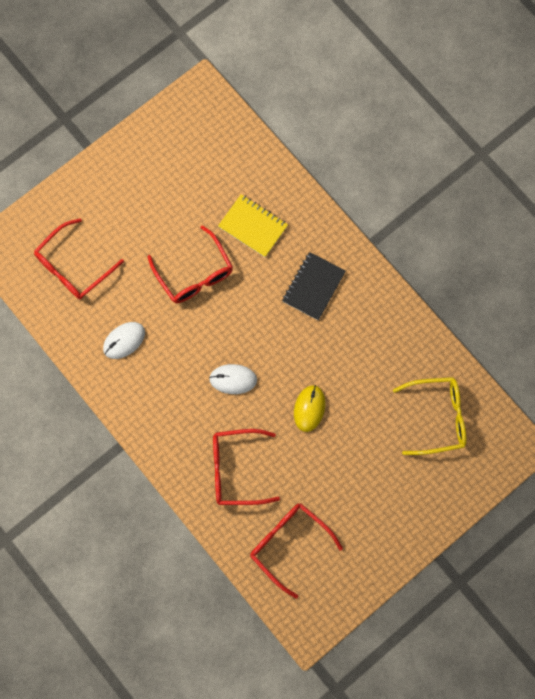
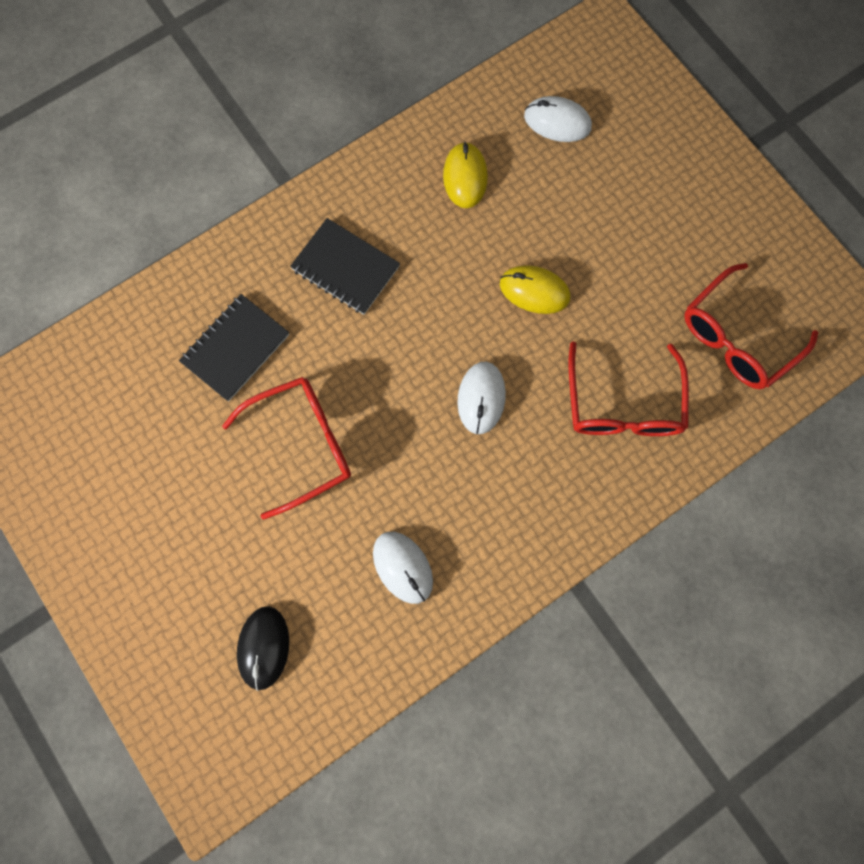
camera: 85 degrees left, 0 degrees up
(73, 267) = (264, 647): red glasses -> black mouse
(253, 226) = (236, 348): yellow notebook -> black notebook
(387, 357) = (465, 177): none -> yellow mouse
(437, 417) = (557, 122): yellow glasses -> white mouse

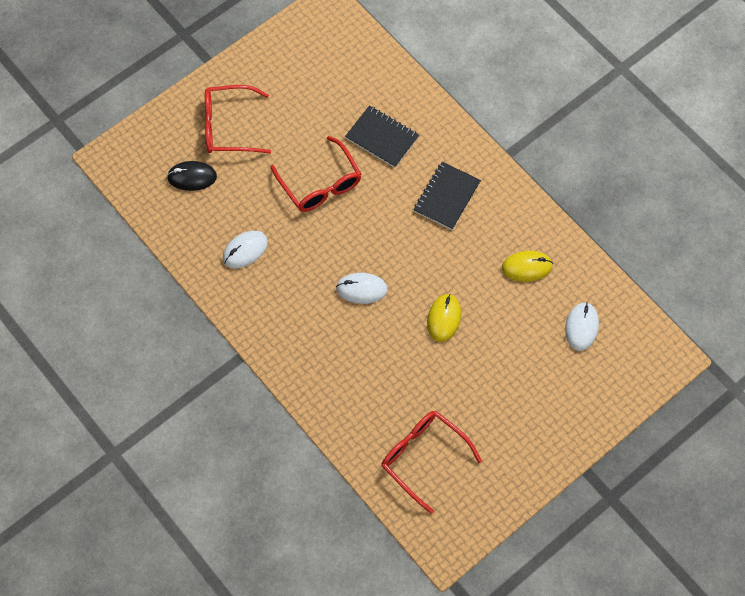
camera: 85 degrees right, 10 degrees down
(622, 404) = (365, 380): red glasses -> red glasses (229, 126)

